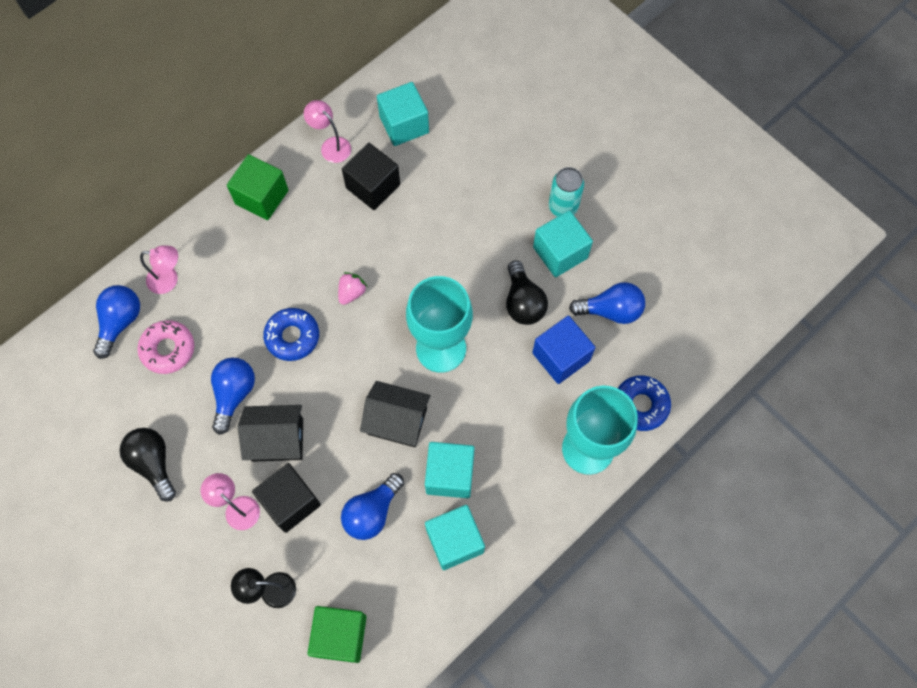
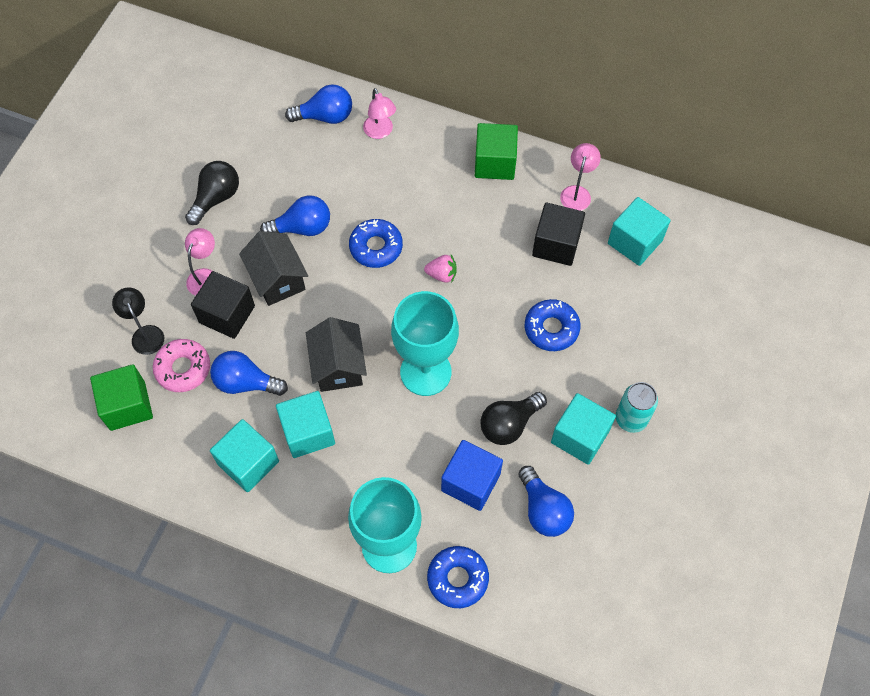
camera: 65 degrees right, 5 degrees down
(168, 349) = (318, 161): pink donut -> pink donut (183, 368)
(451, 228) = (551, 328): none -> blue donut

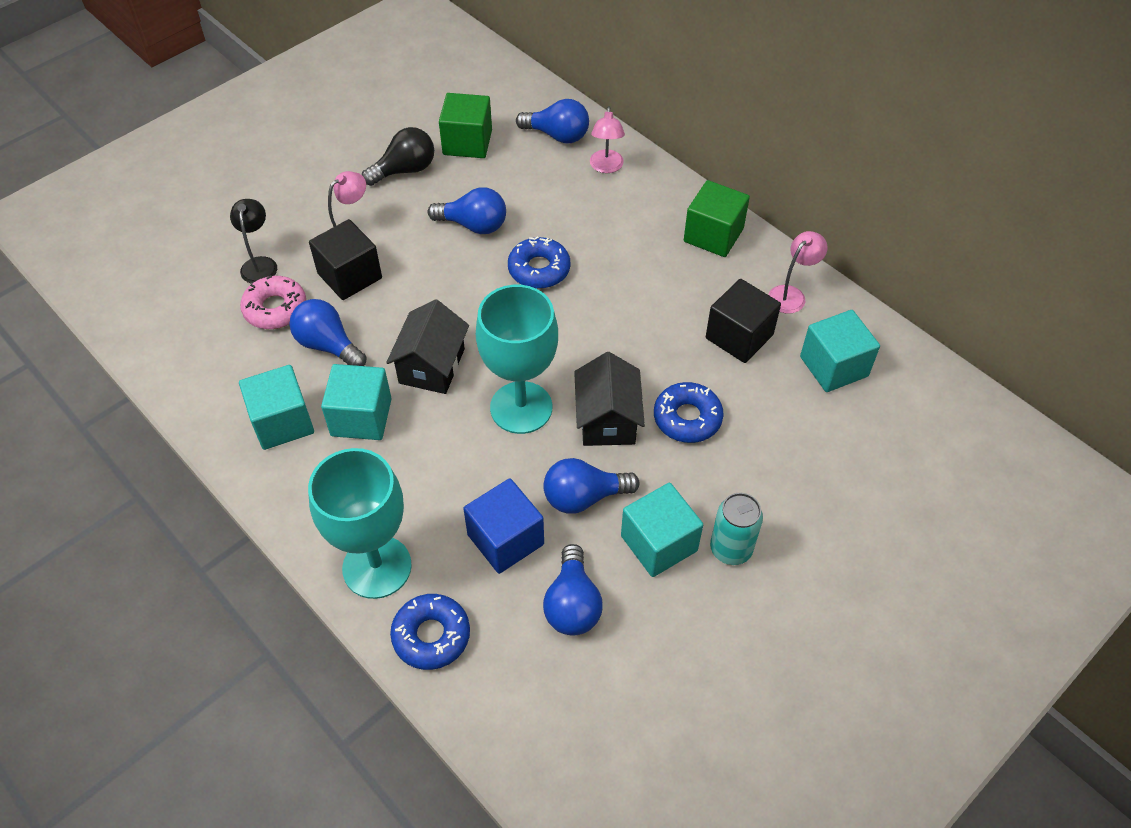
camera: 25 degrees right, 10 degrees down
(127, 406) = (200, 322): green cube -> green cube (467, 142)
(277, 279) = (420, 262): black house -> black house (607, 420)
(442, 274) = (594, 320): pink strawberry -> none
(509, 424) = (584, 497): black light bulb -> blue light bulb

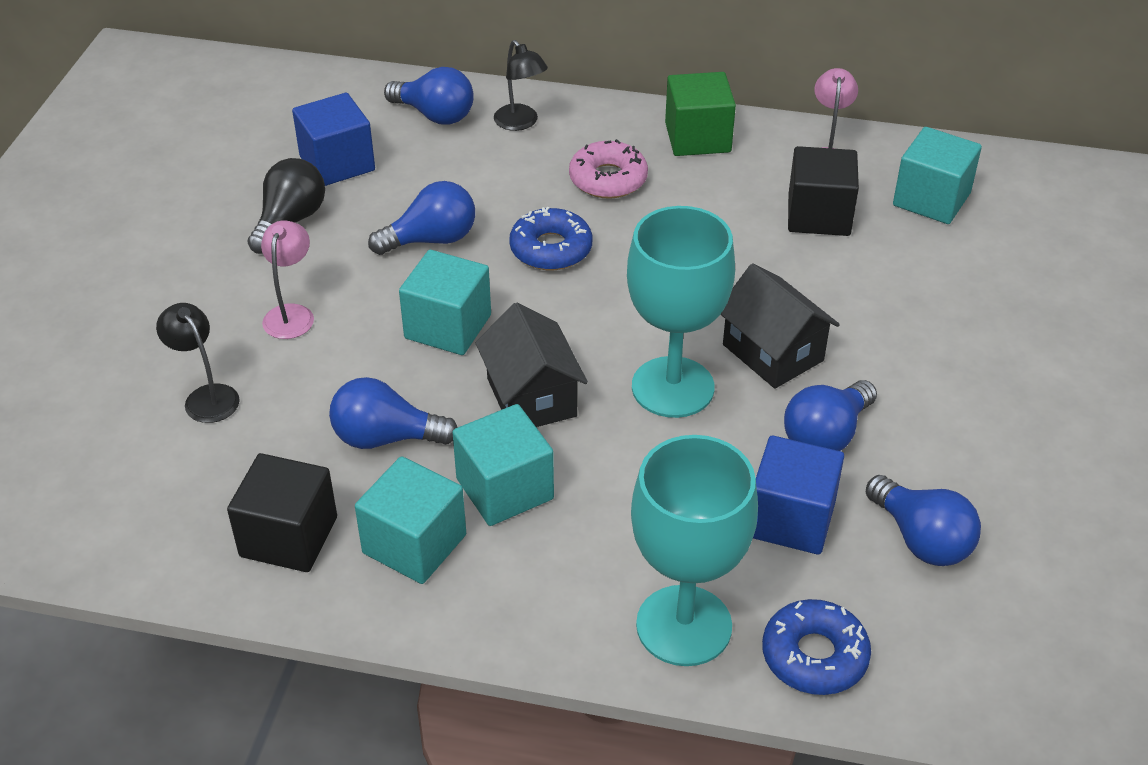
camera: 35 degrees left, 10 degrees down
(275, 309) = (277, 433): pink donut -> pink donut (608, 179)
(350, 276) = (336, 356): black cube -> black cube (289, 537)
(467, 142) = (337, 163): green cube -> blue cube
(557, 135) = (435, 115): blue light bulb -> blue light bulb turned 45 degrees clockwise
(606, 167) = (521, 123): pink lamp -> black lamp
(659, 543) = (942, 436): turquoise cube -> turquoise cube (448, 326)
(687, 418) = (848, 311): blue donut -> none
(731, 549) = (1011, 404): turquoise can -> none

